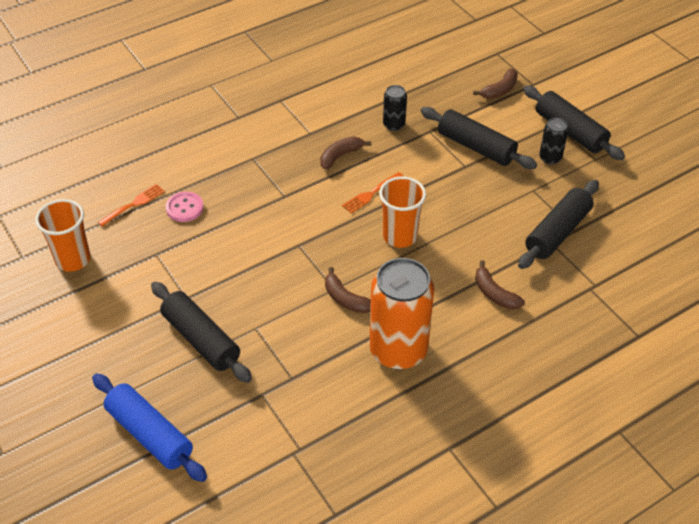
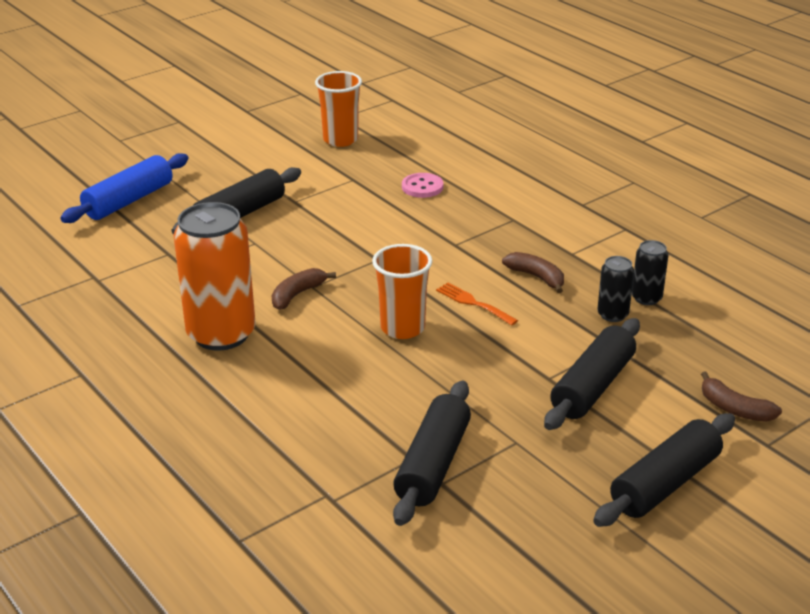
camera: 85 degrees right, 15 degrees down
(134, 204) = (422, 160): orange fork -> none
(494, 293) = (311, 405): brown banana -> none
(550, 158) = (593, 460): black can -> black can (646, 298)
(557, 232) = (433, 464): black rolling pin -> black rolling pin turned 75 degrees clockwise

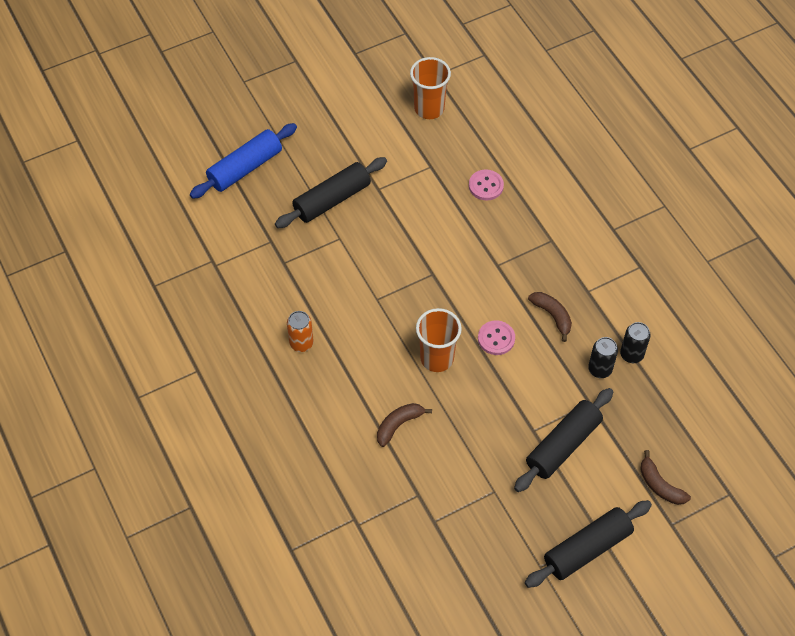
camera: 10 degrees right, 25 degrees up
(221, 334) = (301, 343): orange can -> orange can, size x0.46
(297, 295) = (364, 307): brown banana -> brown banana (398, 425)
(433, 464) = (431, 503): black rolling pin -> none
(473, 303) = (496, 338): orange fork -> pink button

